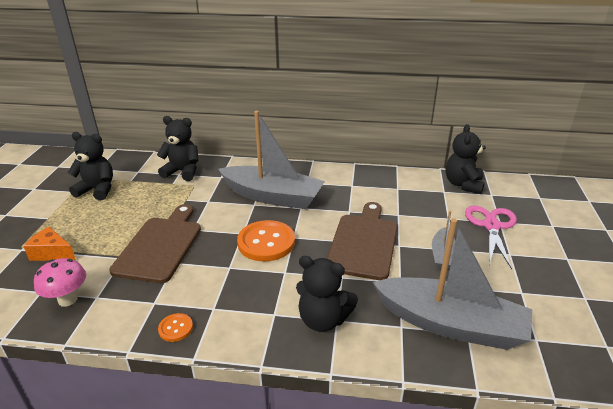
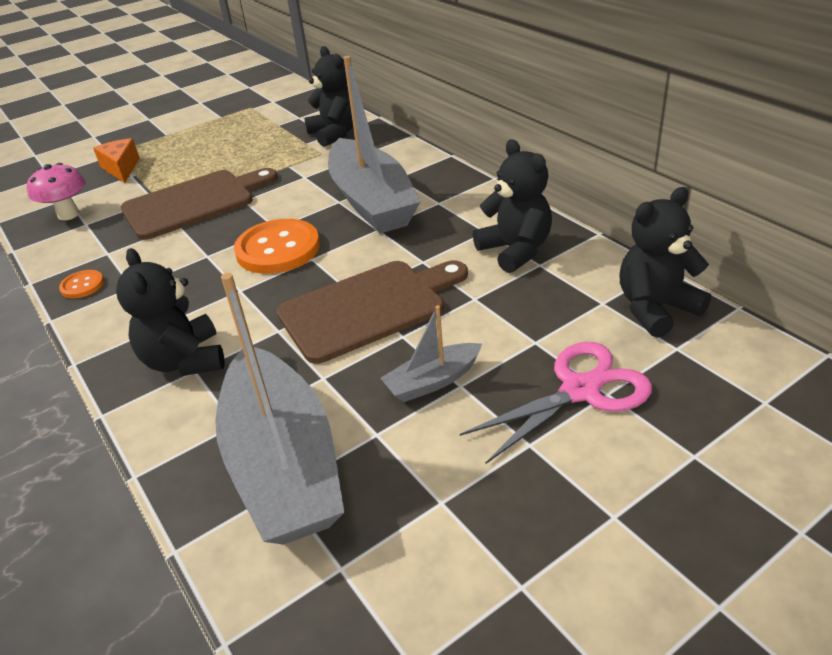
camera: 50 degrees right, 5 degrees up
(97, 190) = (239, 123): black teddy bear -> black teddy bear (515, 250)

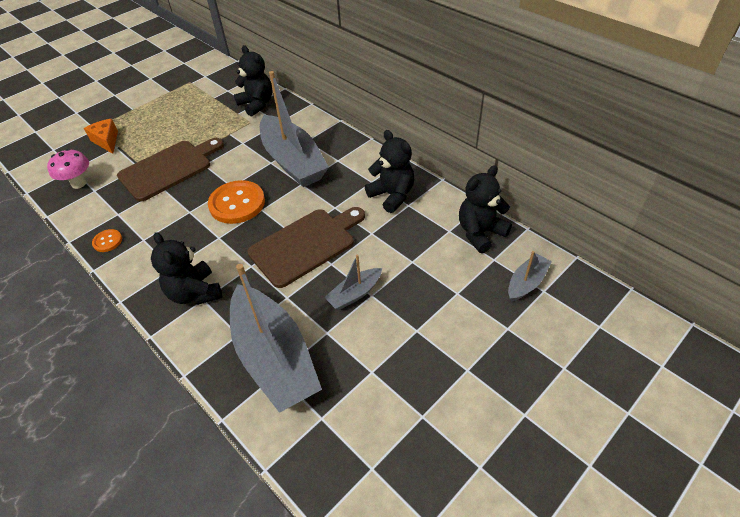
camera: 10 degrees left, 10 degrees up
(580, 390) = (441, 292): pink scissors -> none
(733, 387) = (526, 283): none -> grey boat

